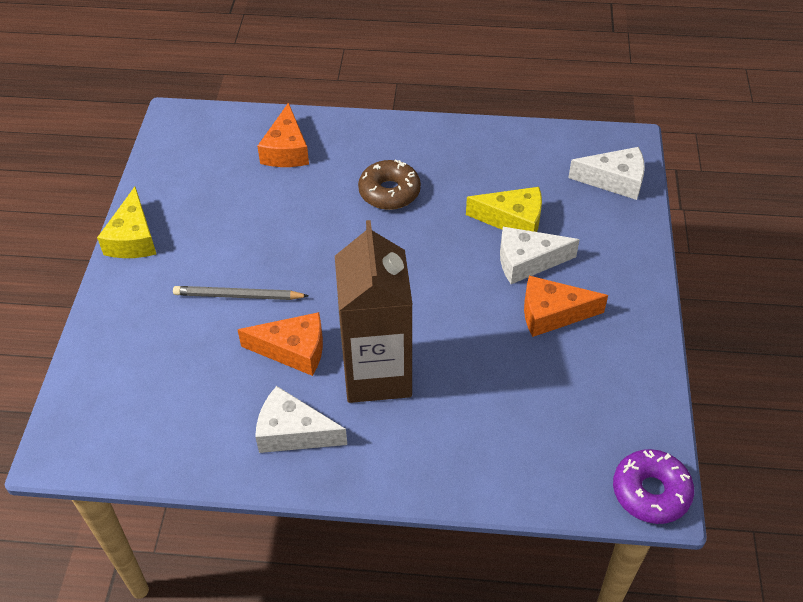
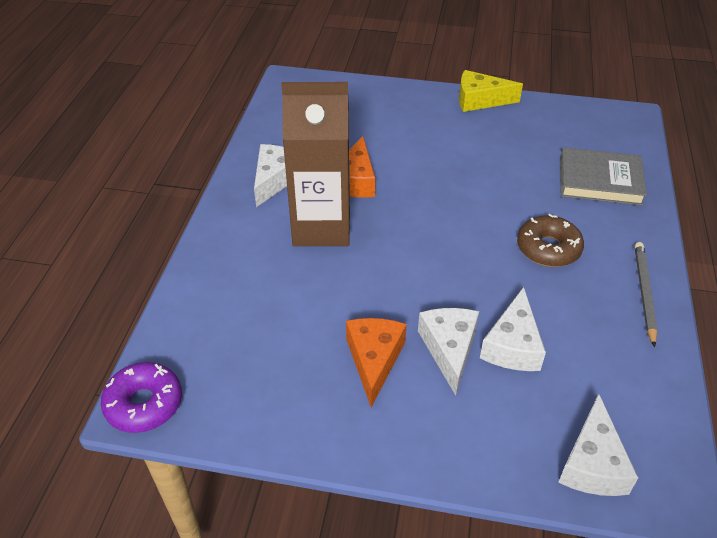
camera: 95 degrees right, 5 degrees down
(238, 296) = (415, 152): grey pencil -> grey pencil (644, 293)
(286, 150) = (600, 181): orange cheese -> grey book
(513, 220) = (512, 345): yellow cheese -> white cheese

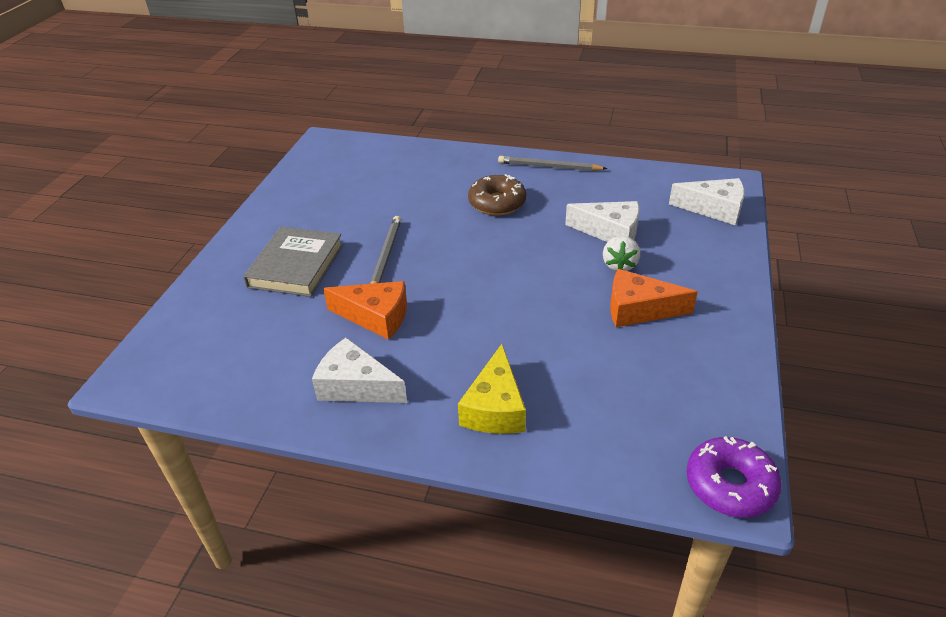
camera: 85 degrees left, 5 degrees down
(321, 227) = (452, 344): brown carton -> none
(439, 178) = (385, 256): none -> grey pencil
(449, 349) = (619, 265): white cheese -> white strawberry
(480, 100) = (258, 220): yellow cheese -> yellow cheese (495, 407)
(600, 181) = (412, 168): grey book -> grey book (296, 266)

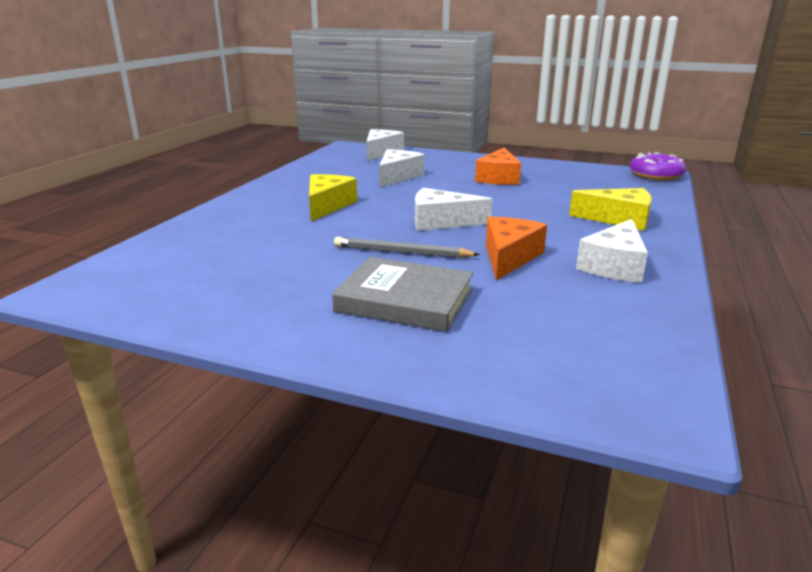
camera: 85 degrees left, 15 degrees down
(464, 272) = (441, 222): none -> white cheese
(497, 203) = (327, 206): brown donut -> yellow cheese
(549, 167) = (276, 186): grey pencil -> none
(619, 265) = (443, 178): white strawberry -> none

